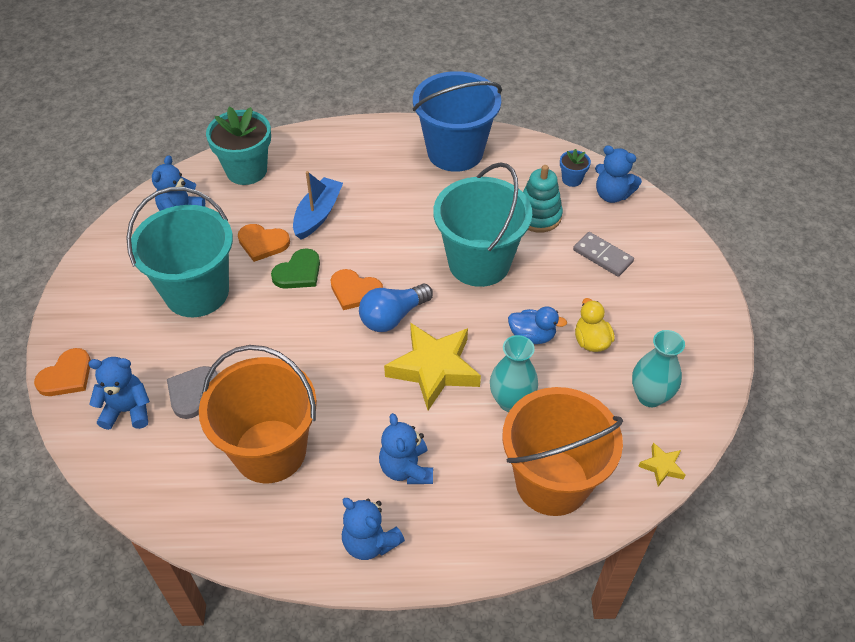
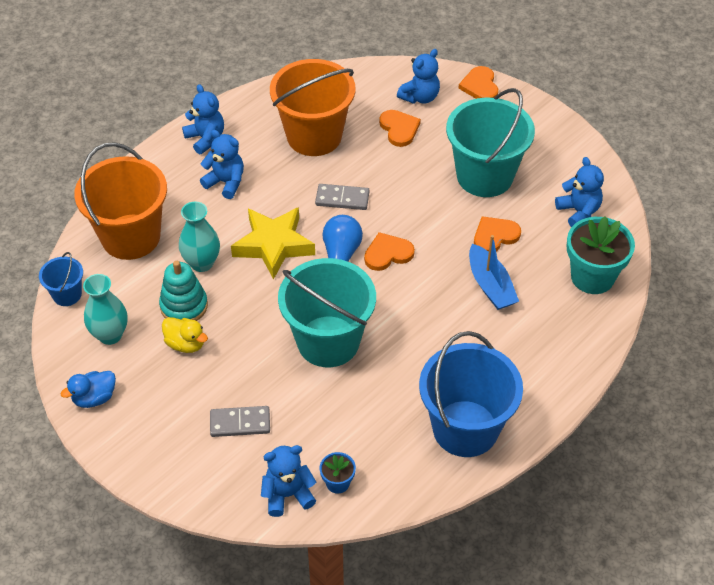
camera: 135 degrees right, 0 degrees up
(192, 392) = (399, 129): grey heart -> orange heart
(298, 272) = (442, 236): green heart -> none
(328, 365) = (342, 199): none -> grey domino
(370, 542) = (205, 138): blue teddy bear -> blue teddy bear turned 60 degrees clockwise
(532, 336) = (231, 316): blue duck -> blue duck (94, 398)
(538, 216) = (327, 420): turquoise stacking toy -> turquoise stacking toy (184, 306)
(662, 466) = (67, 294): yellow star -> blue bucket

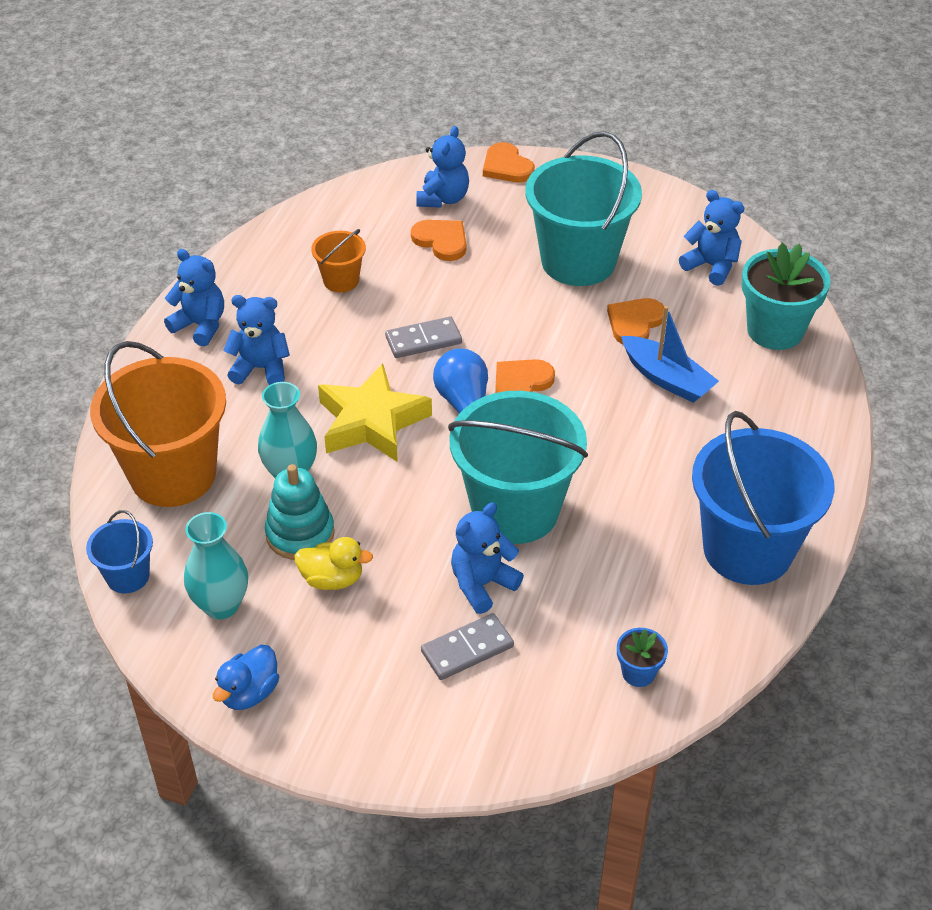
camera: 25 degrees left, 5 degrees down
(287, 494) = (585, 712): blue teddy bear -> blue teddy bear (482, 584)
(314, 136) = (341, 280): orange bucket -> orange bucket, size x0.47

